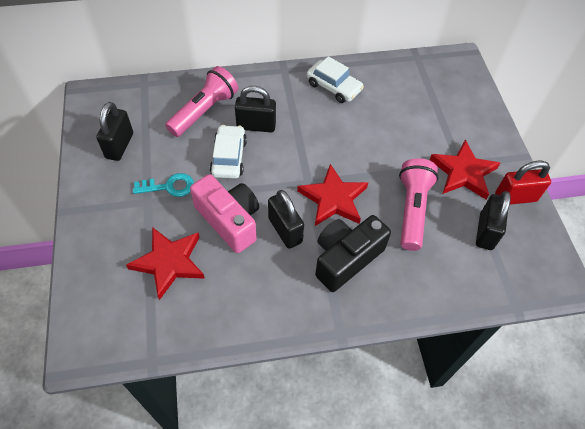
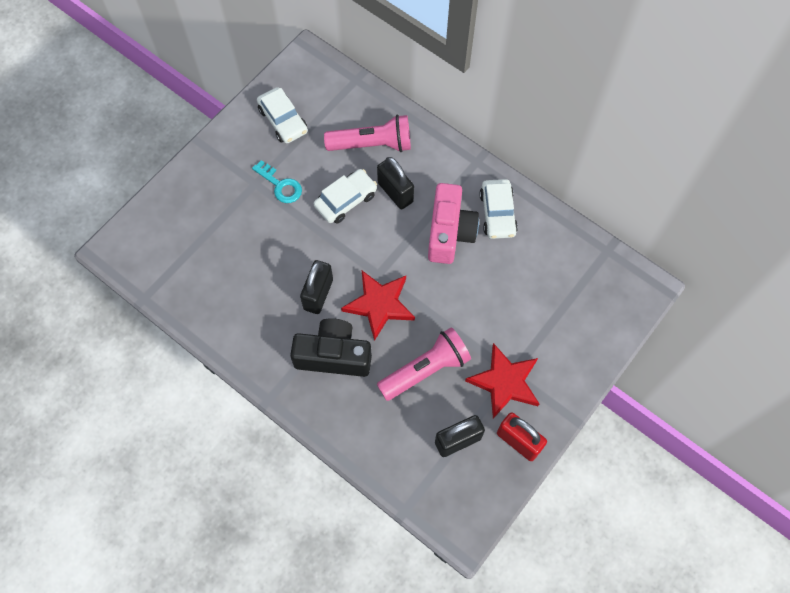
camera: 50 degrees right, 10 degrees up
(119, 146) = (283, 120): black padlock -> white car
(169, 262) = (221, 242): red star -> none
(229, 220) = (291, 250): pink camera -> pink camera (449, 232)

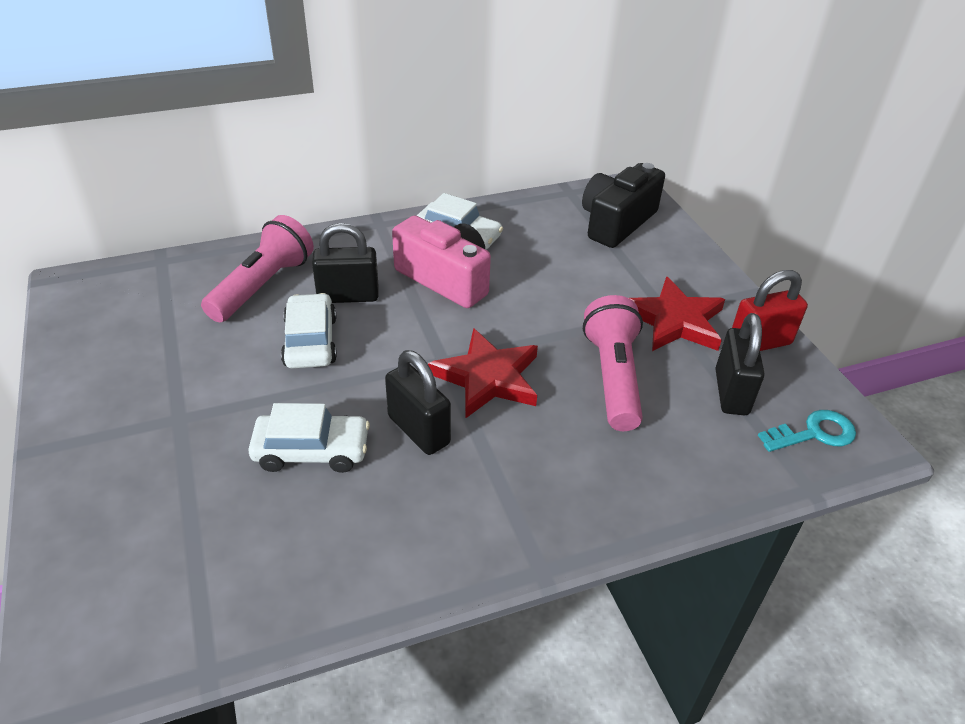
camera: 60 degrees left, 25 degrees down
(280, 185) = (215, 392): turquoise key -> turquoise key (813, 433)
(283, 120) = (125, 346): white car -> white car (312, 451)
(333, 355) = (526, 457): black camera -> black camera (616, 222)

